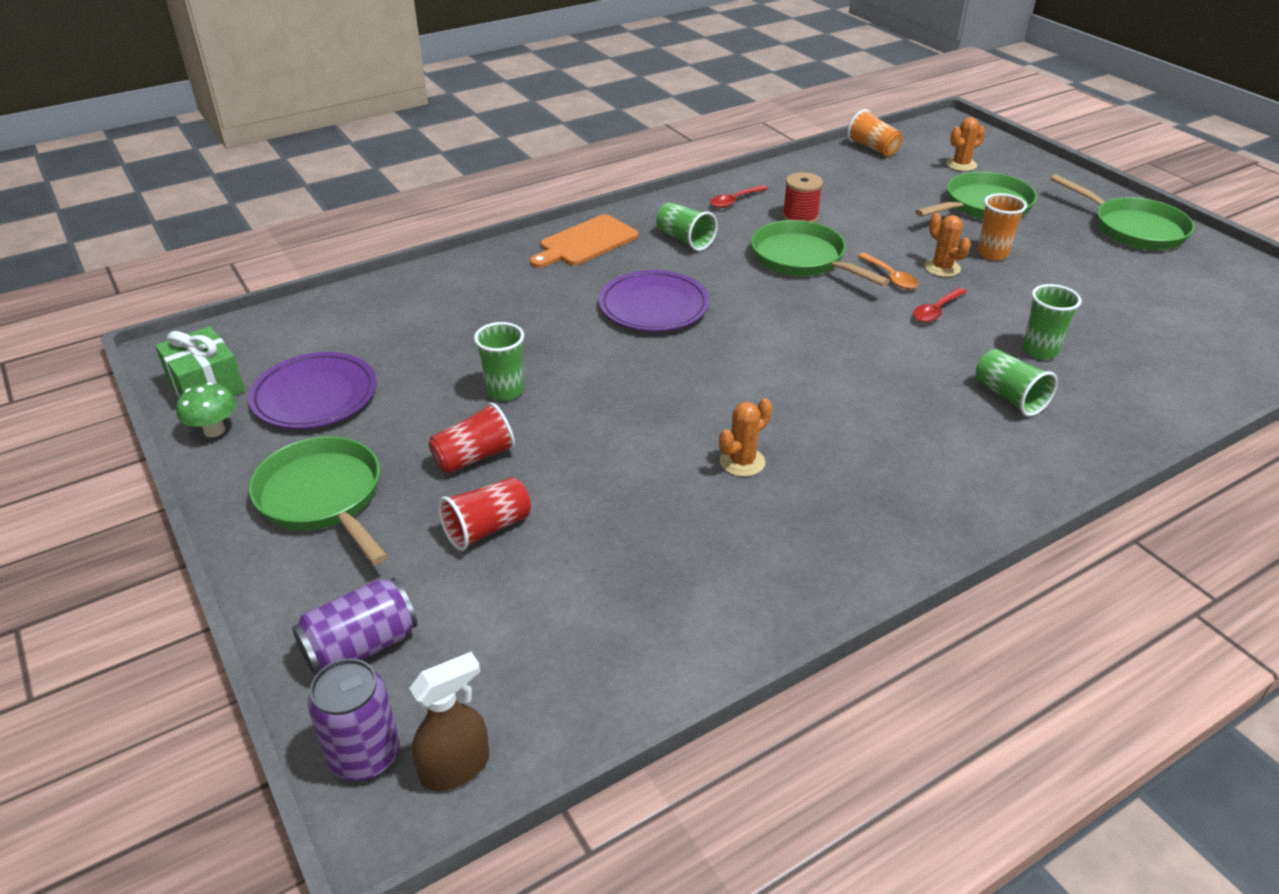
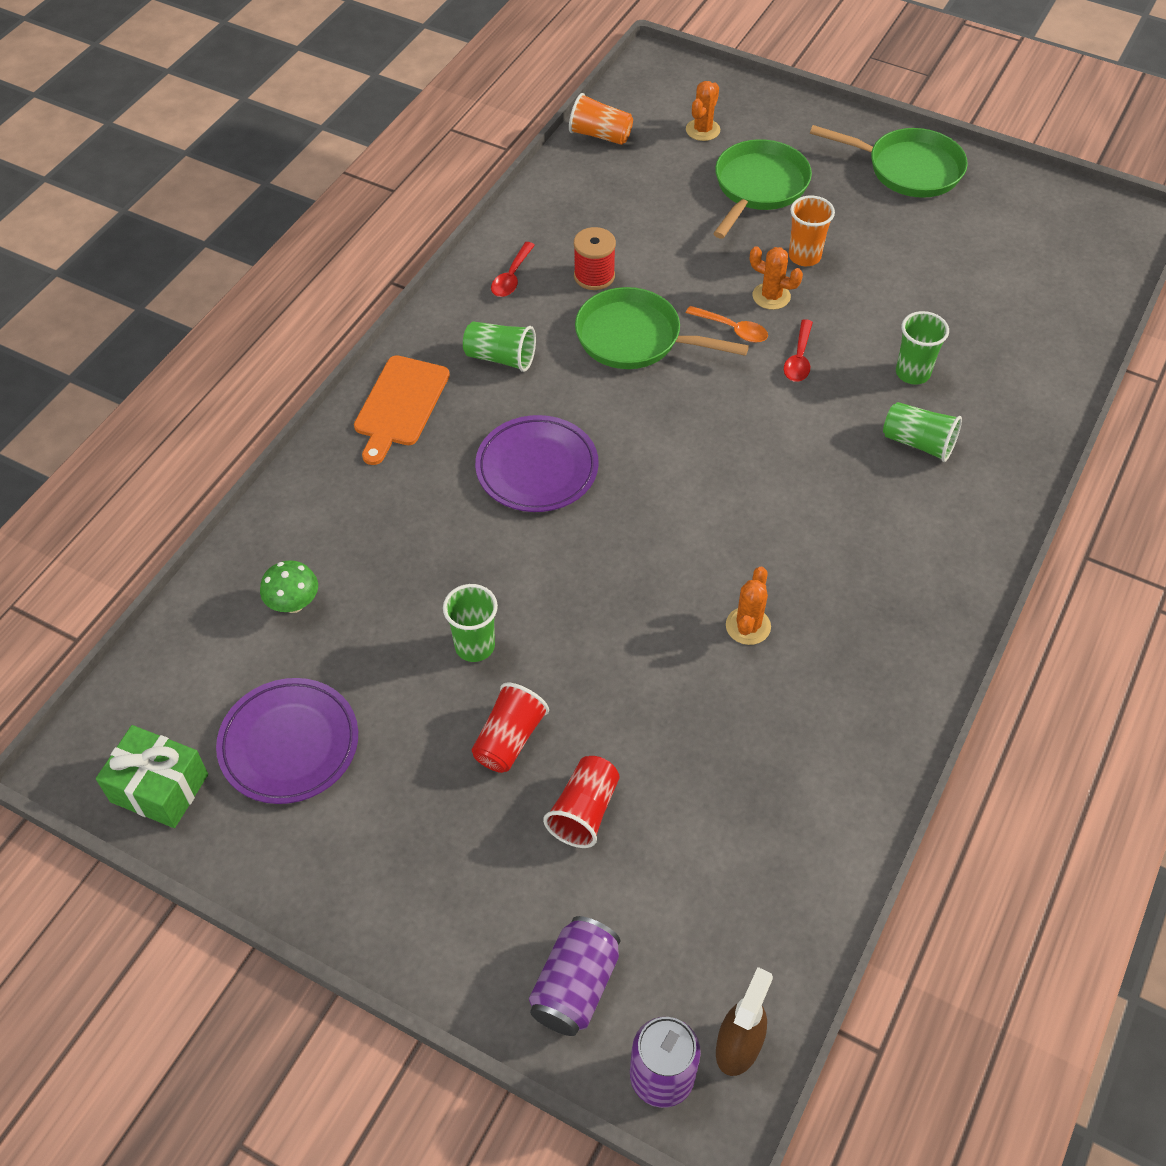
camera: 30 degrees left, 15 degrees up
(214, 430) = (222, 837): green mushroom -> green mushroom (294, 604)
(323, 498) = (406, 857): green pan -> none

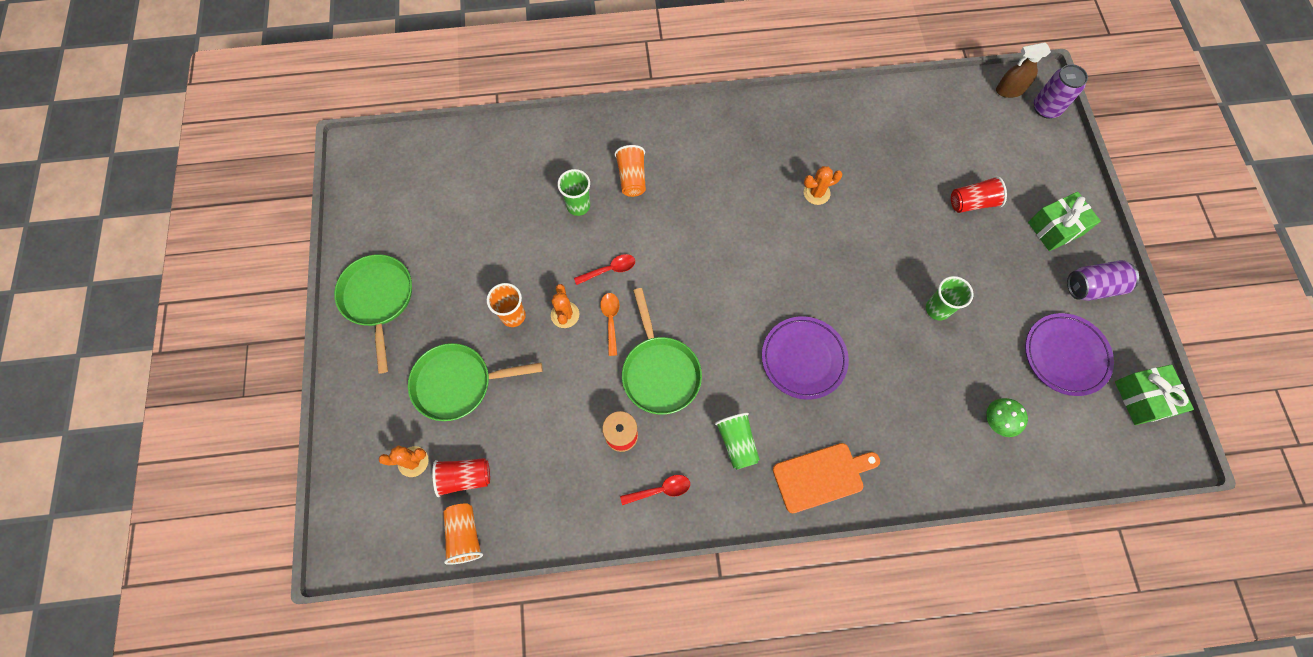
camera: 125 degrees left, 15 degrees up
(456, 892) = (1055, 228): none -> green gift
(509, 739) = (969, 257): red cup -> red cup (465, 477)
(575, 986) = (1045, 158): purple can -> purple can (1092, 287)
(918, 443) = (632, 178): green cup -> orange cup

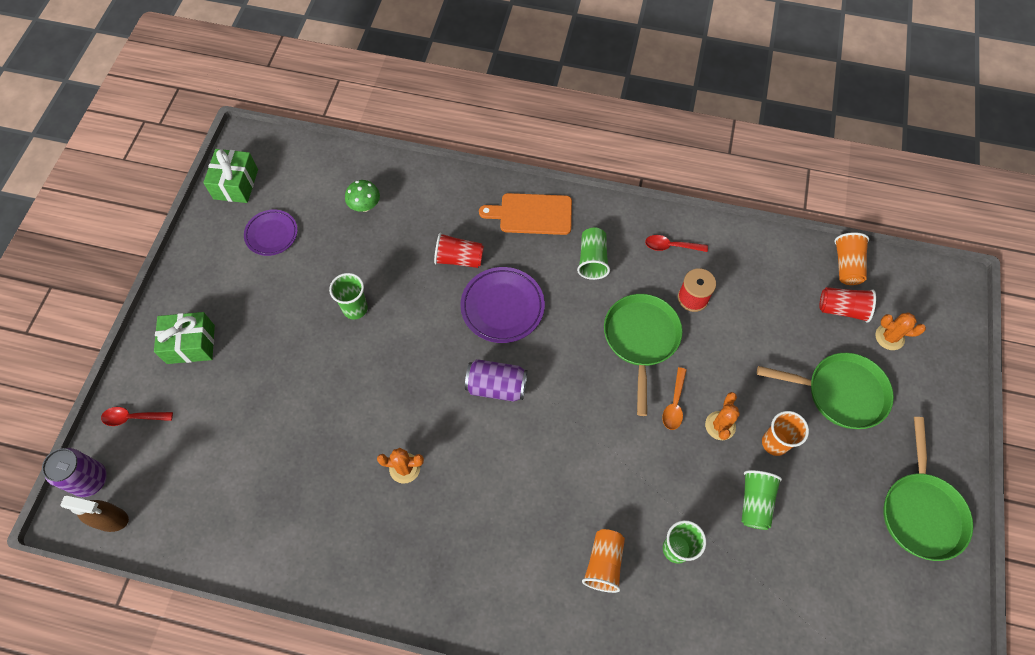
camera: 160 degrees left, 5 degrees down
(522, 260) = (755, 502): none -> green cup
(609, 270) = (661, 458): red spoon -> red spoon (133, 417)
(972, 203) = (251, 399): red cup -> red cup (459, 259)
(1065, 355) = (271, 234): purple plate -> purple plate, size x0.66
(1092, 287) = (201, 280): purple can -> purple can (496, 386)

